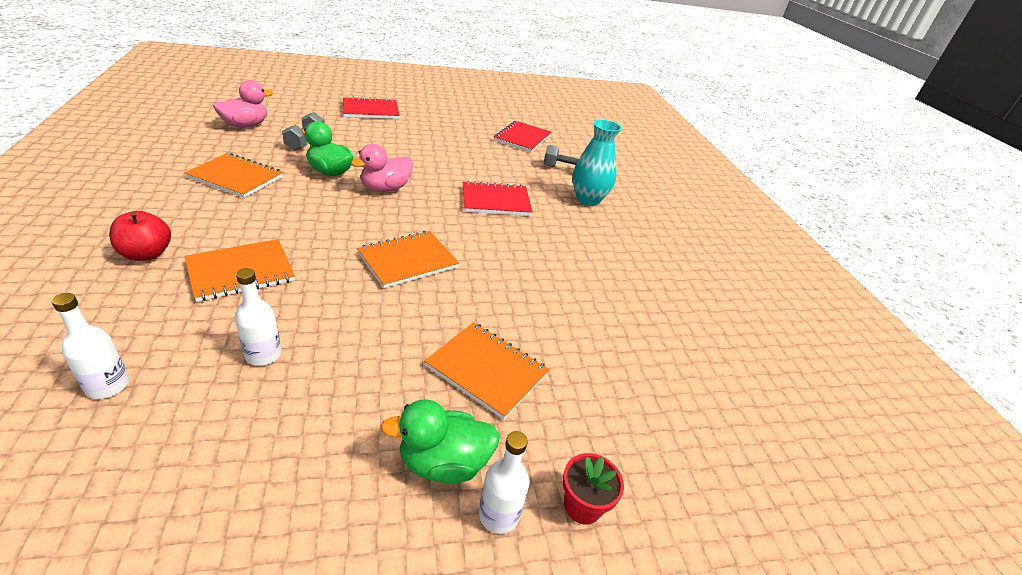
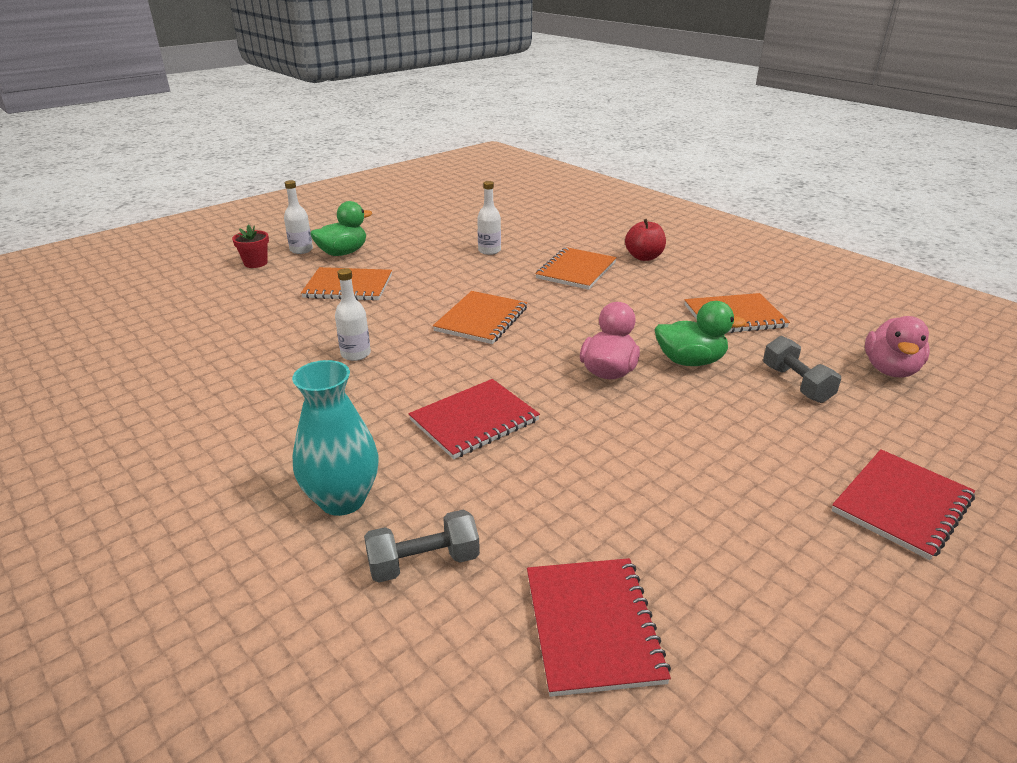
camera: 155 degrees right, 5 degrees down
(108, 386) = (535, 224): white bottle -> white bottle (355, 354)

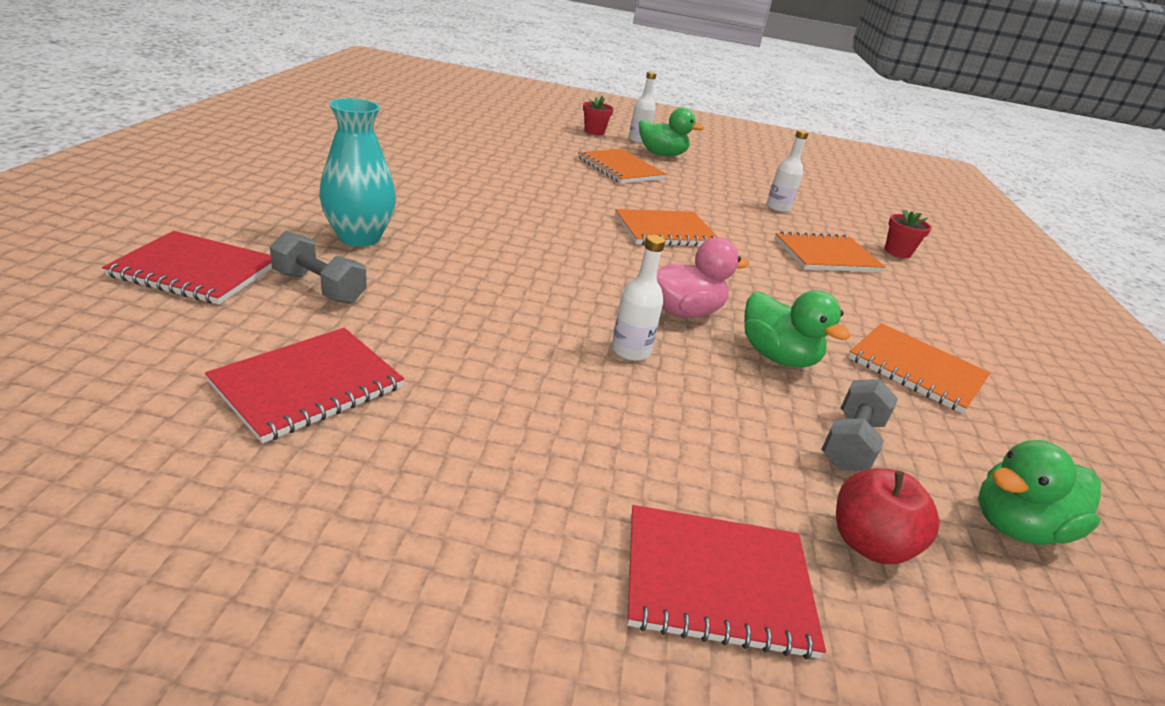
camera: 45 degrees right, 0 degrees up
(355, 354) = (537, 195): white bottle -> white bottle (630, 351)
(474, 420) = (518, 264): red notebook -> red notebook (195, 271)
(593, 241) = (897, 252): none -> red flower pot
(644, 257) = (925, 287): red apple -> red apple (868, 543)
(890, 370) = (1016, 526): pink duck -> green duck

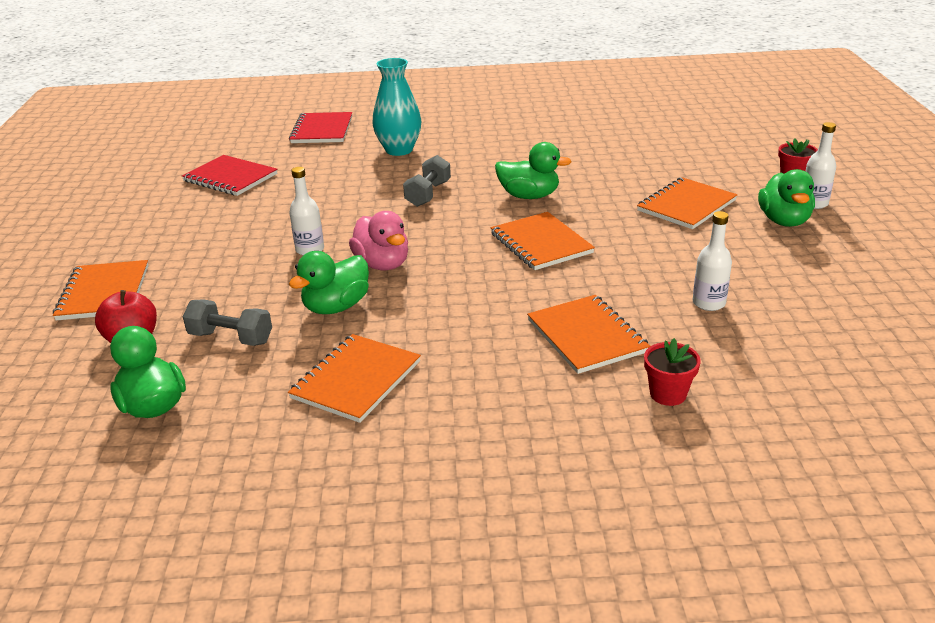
camera: 85 degrees right, 0 degrees up
(319, 287) = (326, 157): grey dumbbell -> grey dumbbell (428, 194)
(560, 210) = (529, 196): none -> green duck
(717, 582) = (104, 293): red notebook -> orange notebook

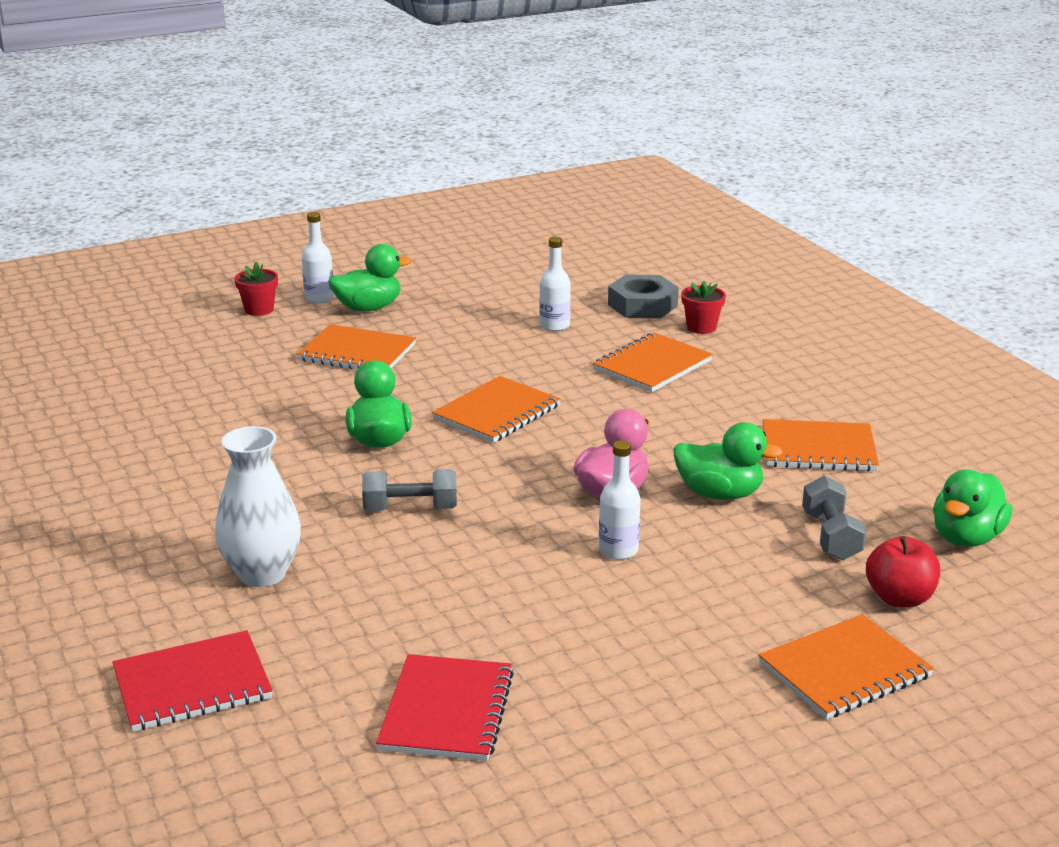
camera: 115 degrees left, 5 degrees down
(399, 150) = (262, 574): turquoise vase -> white vase
(747, 370) = (642, 305): none -> grey nut

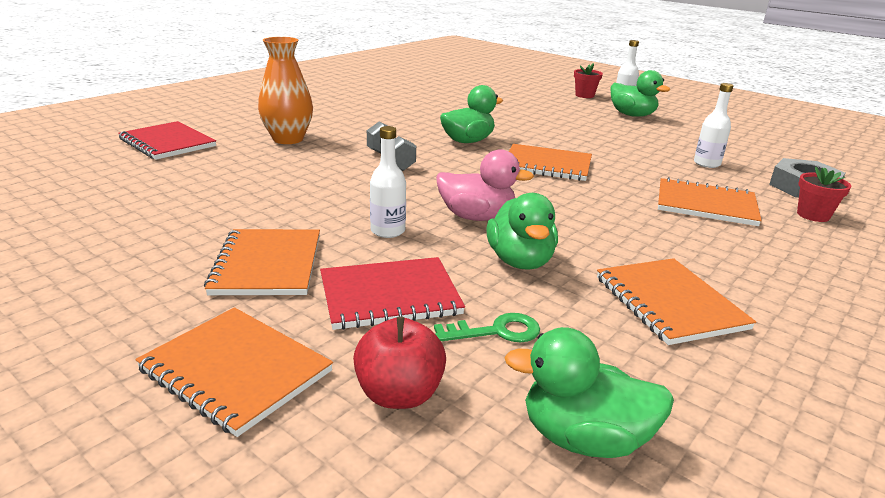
camera: 65 degrees right, 0 degrees up
(262, 574) = (288, 139): white vase -> orange vase
(357, 353) = (570, 121): orange notebook -> orange notebook (267, 265)
(447, 711) = (145, 205): red notebook -> red notebook (389, 296)
(831, 536) = (496, 331): grey dumbbell -> green key

